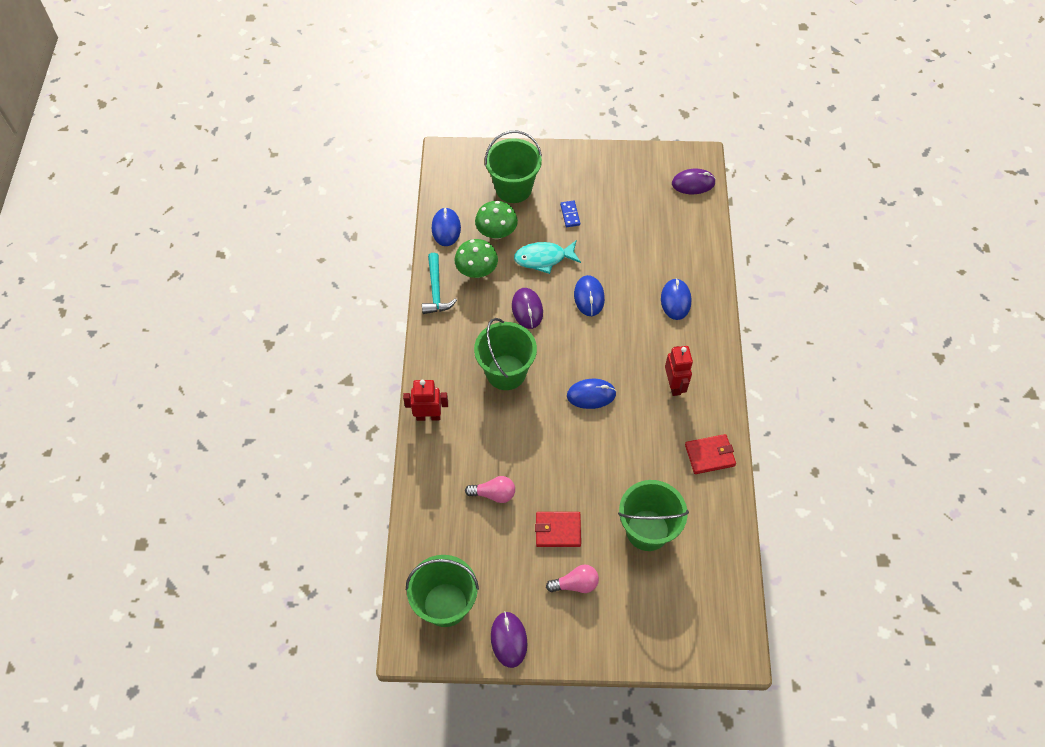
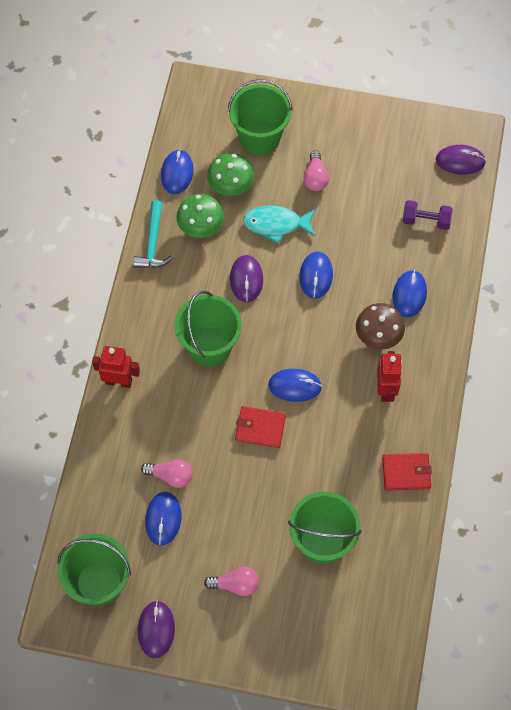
camera: 10 degrees right, 5 degrees up
(494, 534) = (163, 519): none -> blue mouse
(558, 530) = (229, 526): red wallet -> red wallet (260, 428)
(570, 215) = (315, 178): blue domino -> pink light bulb
(656, 340) = (378, 336): none -> brown mushroom
(675, 236) = (426, 220): none -> purple dumbbell

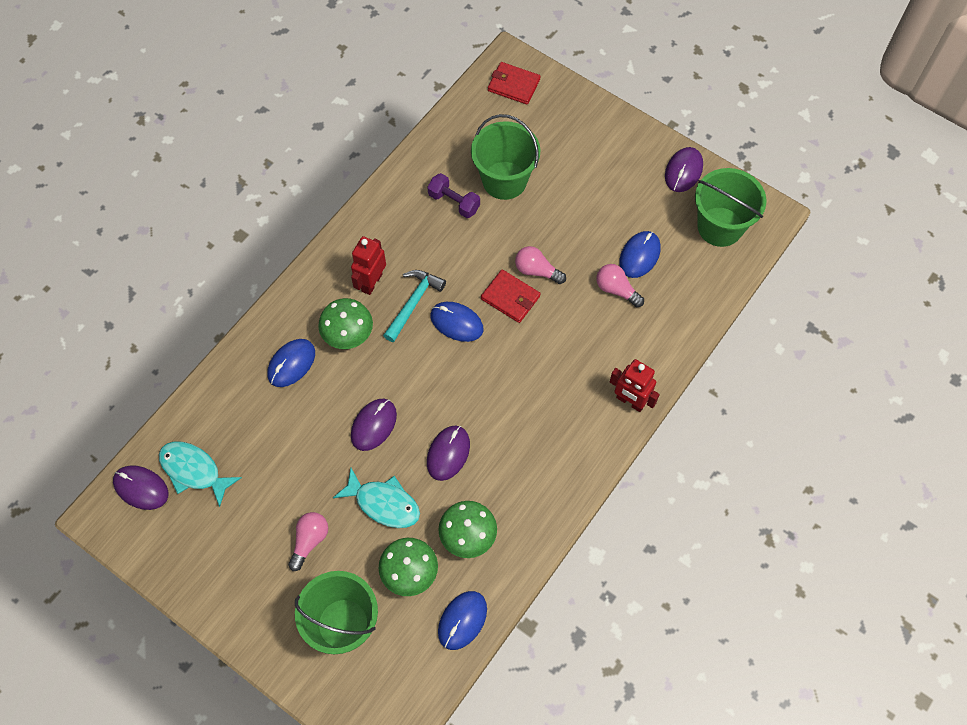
camera: 155 degrees left, 0 degrees up
(153, 243) = (529, 542): turquoise hammer -> turquoise hammer (413, 303)
(209, 346) = (521, 398): green bucket -> none
(235, 584) = (598, 177): pink light bulb -> pink light bulb (537, 271)
(316, 276) = (374, 425): blue mouse -> purple mouse
(378, 336) = (348, 335): brown mushroom -> green mushroom
(406, 472) = (397, 204): red wallet -> red wallet (513, 85)
(426, 220) = (223, 435): purple dumbbell -> purple dumbbell (454, 202)
(430, 188) = (194, 471): none -> turquoise fish

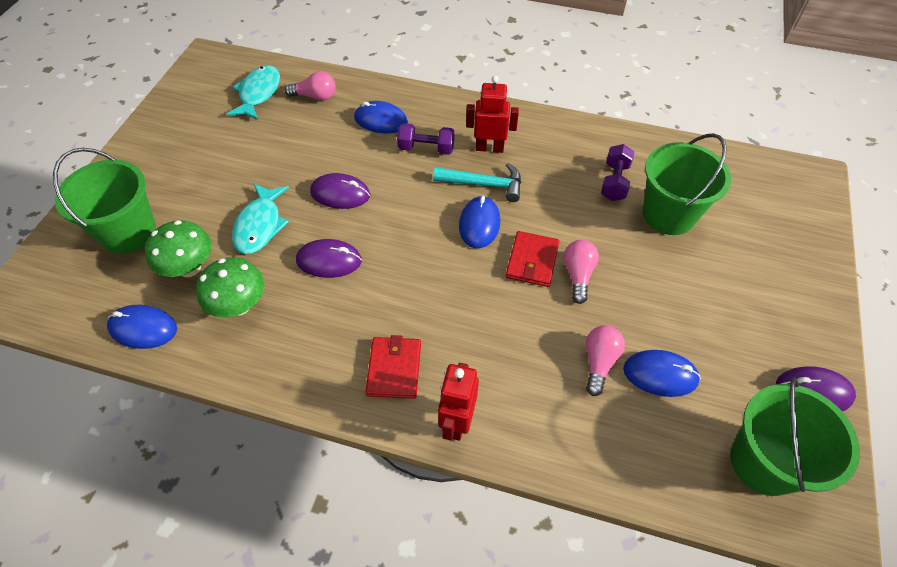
camera: 70 degrees right, 10 degrees down
(141, 488) = (235, 70): purple mouse -> none
(309, 541) = (209, 184): pink light bulb -> pink light bulb (315, 96)
(348, 335) = (426, 148): green mushroom -> purple dumbbell
(513, 85) = (788, 189): red wallet -> red wallet (394, 369)

